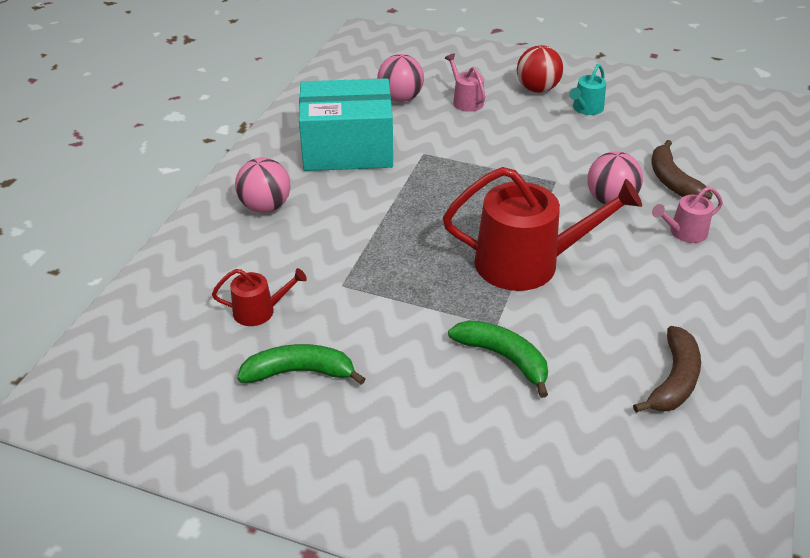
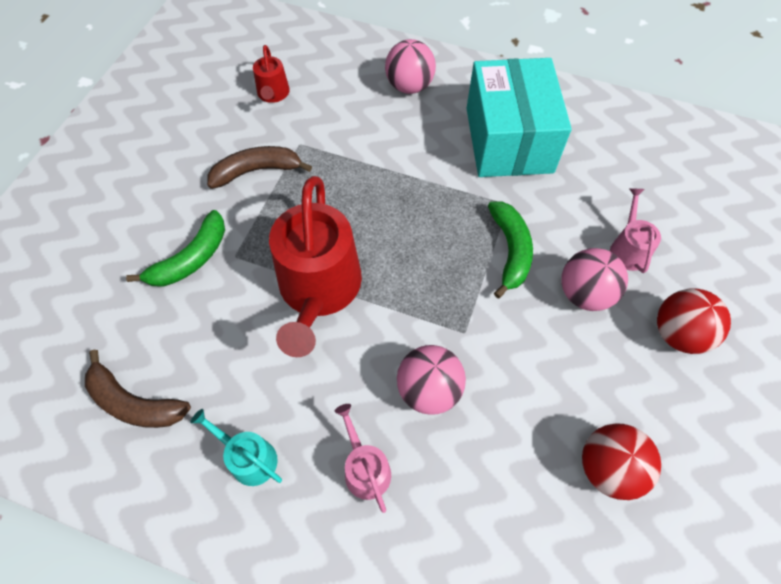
camera: 90 degrees right, 20 degrees up
(300, 372) = (202, 122): green banana -> green banana (510, 251)
(400, 98) = (619, 183): pink ball -> pink ball (584, 294)
(466, 101) = (628, 249): pink watering can -> pink watering can turned 60 degrees counterclockwise
(586, 108) = (640, 391): turquoise watering can -> turquoise watering can (249, 458)
(645, 126) = (608, 468): none -> red ball
(672, 181) = (474, 478): brown banana -> brown banana (257, 171)

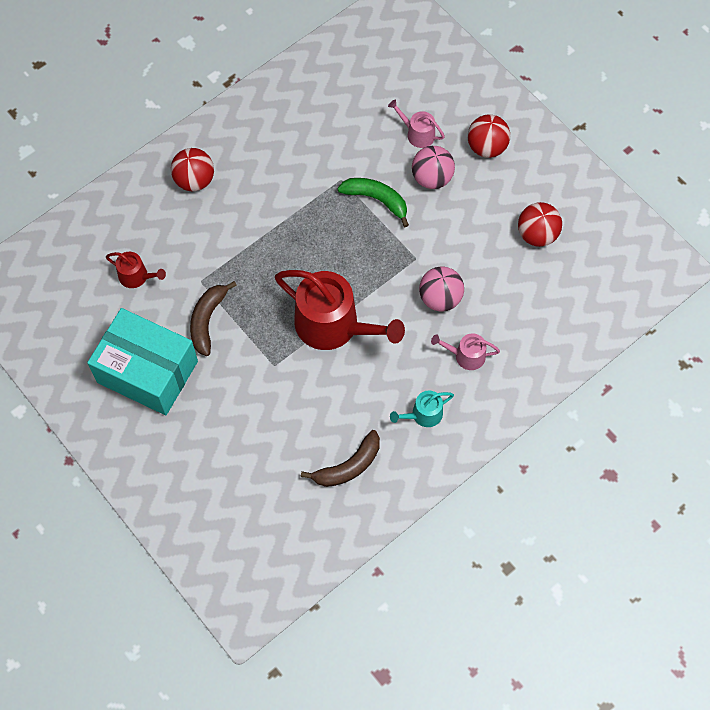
camera: 60 degrees left, 5 degrees up
(191, 259) = (259, 394): green banana -> none
(409, 86) = (194, 180): pink ball -> red ball
(509, 140) = (289, 146): turquoise box -> turquoise box (147, 371)

